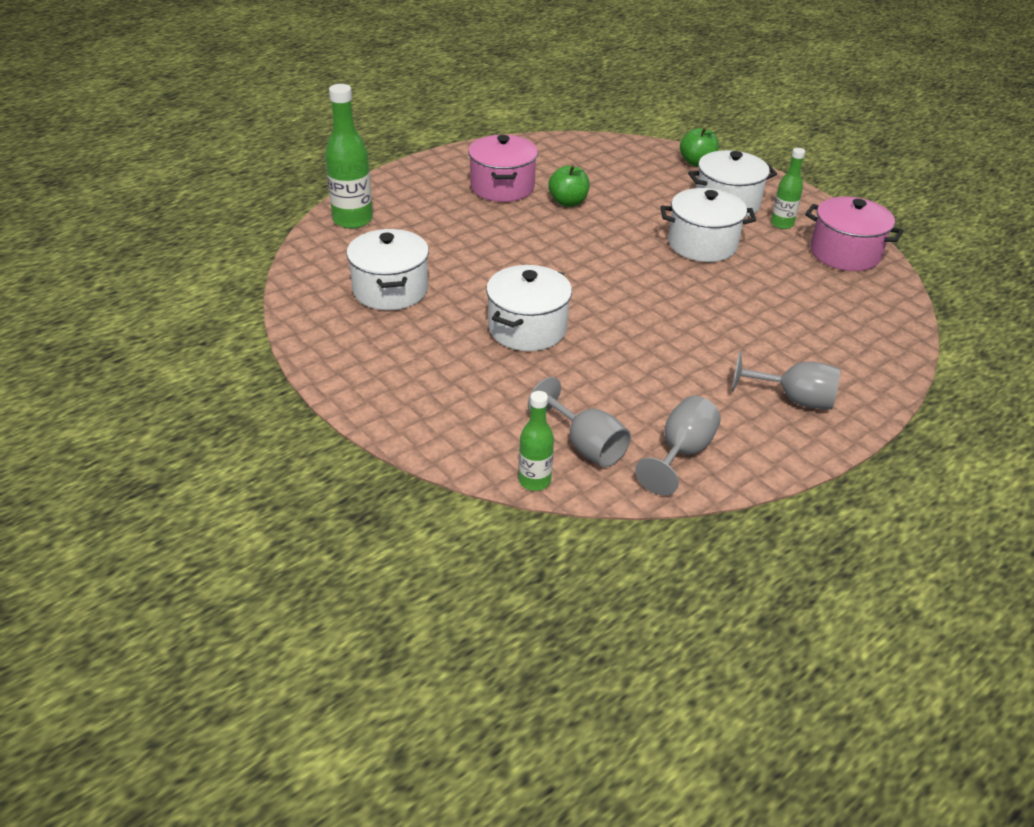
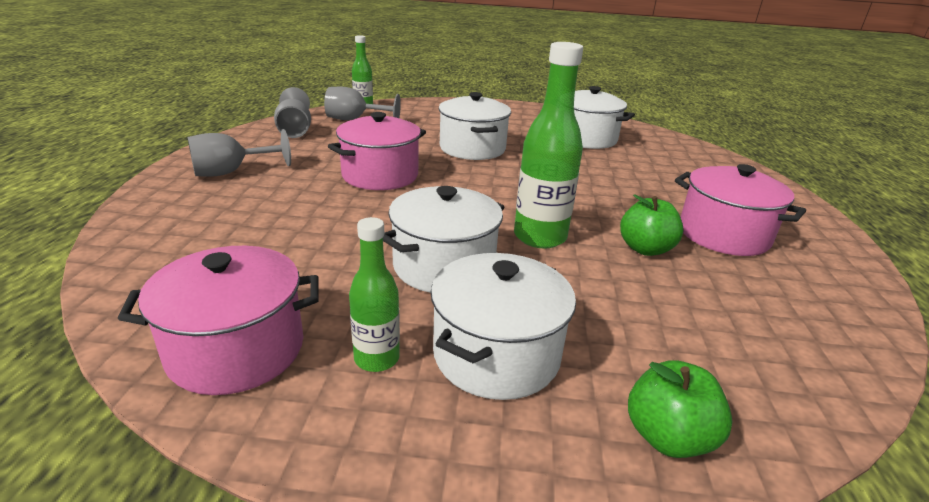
camera: 135 degrees right, 10 degrees down
(353, 220) = (712, 162): green bottle -> green bottle (540, 237)
(660, 333) = (380, 175): none -> pink pot

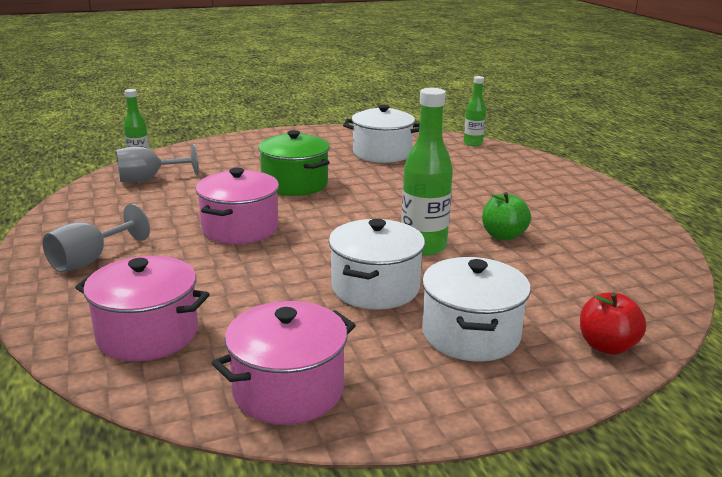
camera: 25 degrees left, 5 degrees down
(295, 130) = (100, 204): grey goblet -> none
(377, 359) = (395, 362): green bottle -> green bottle (473, 143)
(472, 148) = (295, 184): white pot -> green pot
(668, 437) = (606, 346): green apple -> red apple
(723, 235) = (545, 211): pink pot -> pink pot (147, 334)

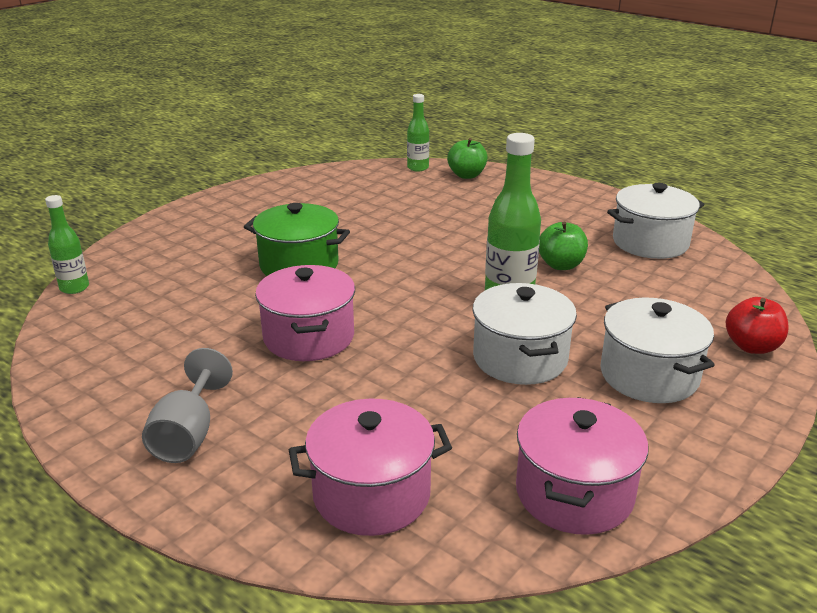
camera: 30 degrees left, 5 degrees up
(149, 179) = (118, 307): grey goblet -> none
(382, 153) = (343, 202): white pot -> white pot (650, 242)
(508, 156) = (466, 175): none -> green apple

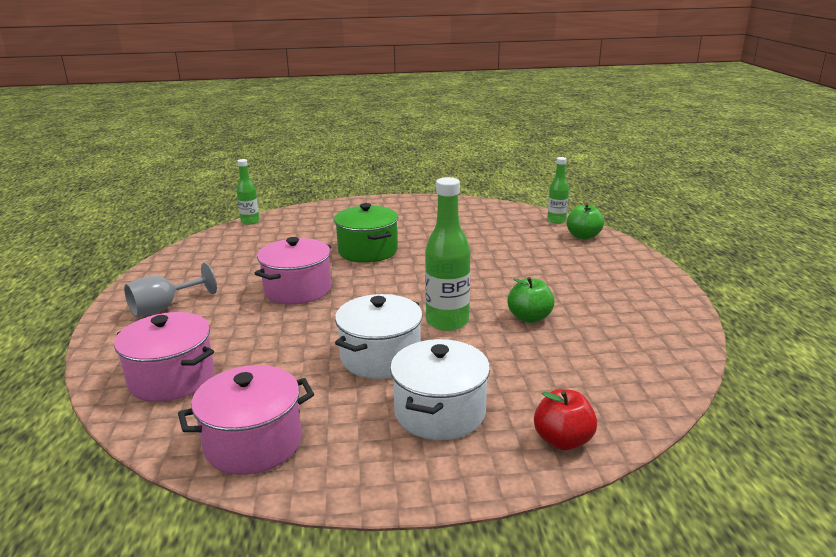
camera: 45 degrees right, 5 degrees down
(650, 242) = (638, 333): white pot -> none

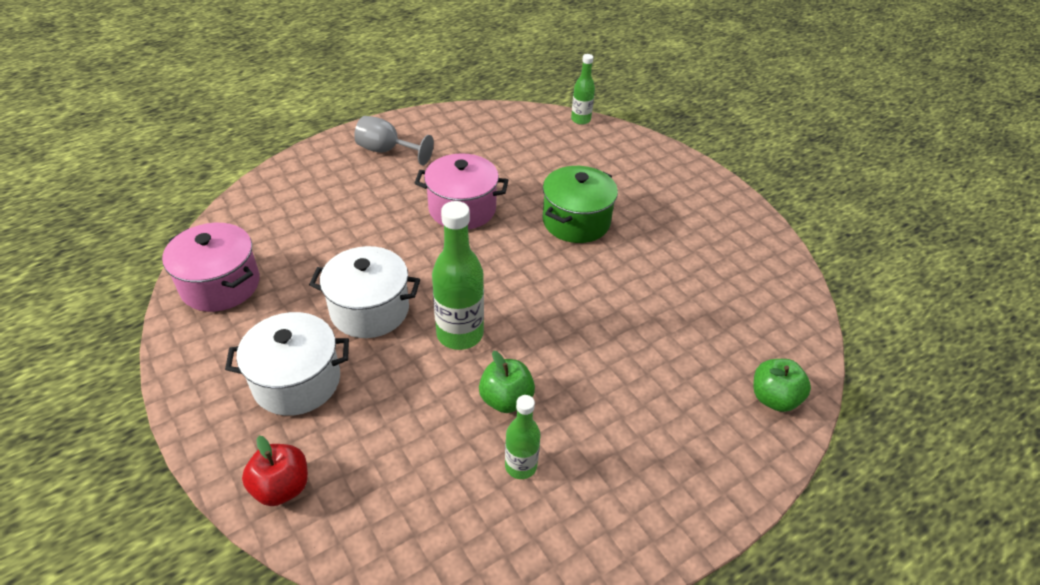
camera: 60 degrees right, 20 degrees up
(172, 378) = (288, 205): pink pot -> none
(556, 220) = (802, 356): green bottle -> green bottle (520, 466)

